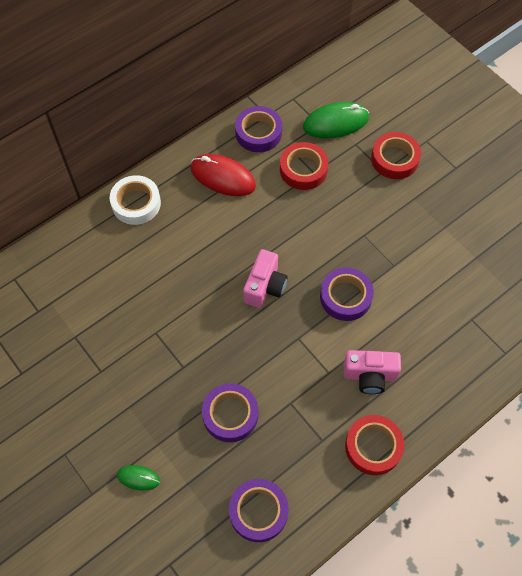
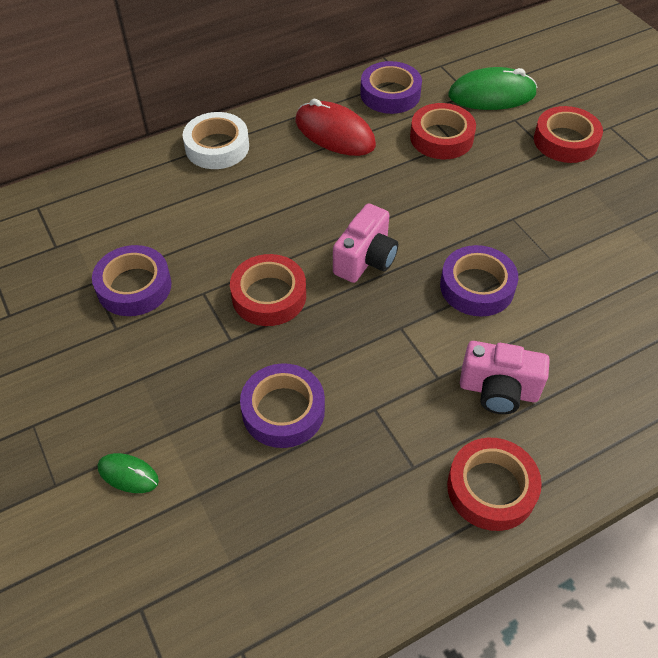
camera: 10 degrees right, 10 degrees down
(202, 328) = (269, 296): none -> red tape
(258, 511) = (296, 553): purple tape -> purple tape (134, 286)

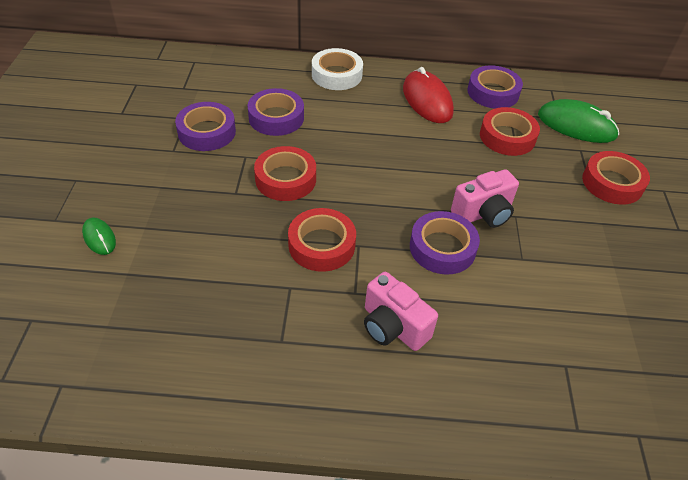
camera: 30 degrees right, 5 degrees down
(283, 410) = (228, 254): purple tape -> purple tape (276, 118)
(365, 259) = (374, 189): pink camera -> pink camera (483, 213)
(491, 488) = (324, 390): red tape -> red tape (321, 245)

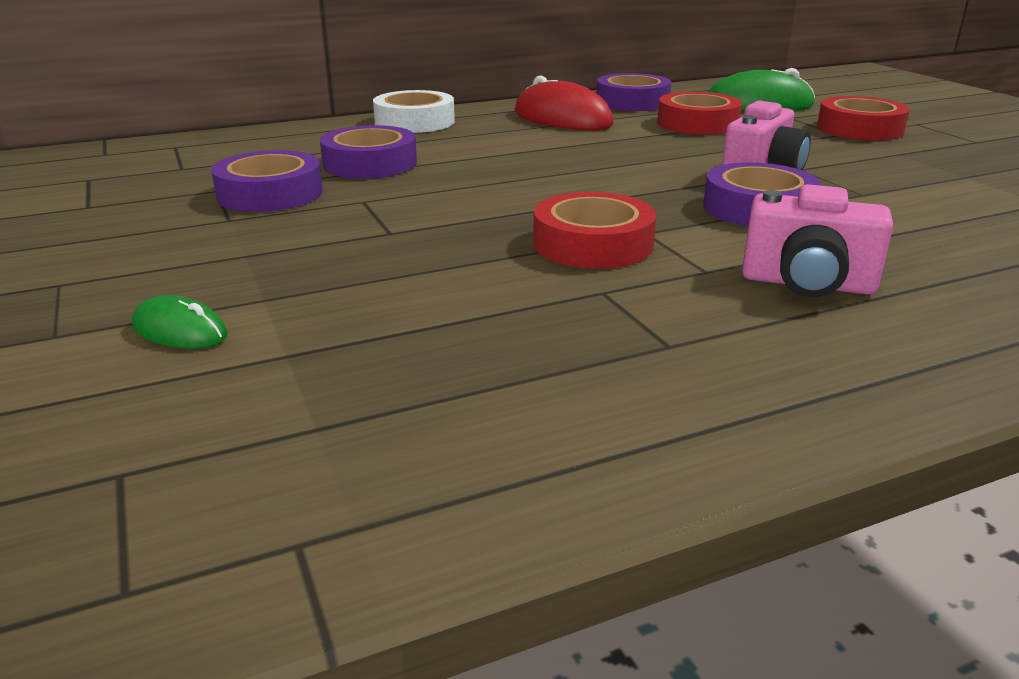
camera: 25 degrees left, 20 degrees down
(285, 179) = (455, 205): red tape -> none

